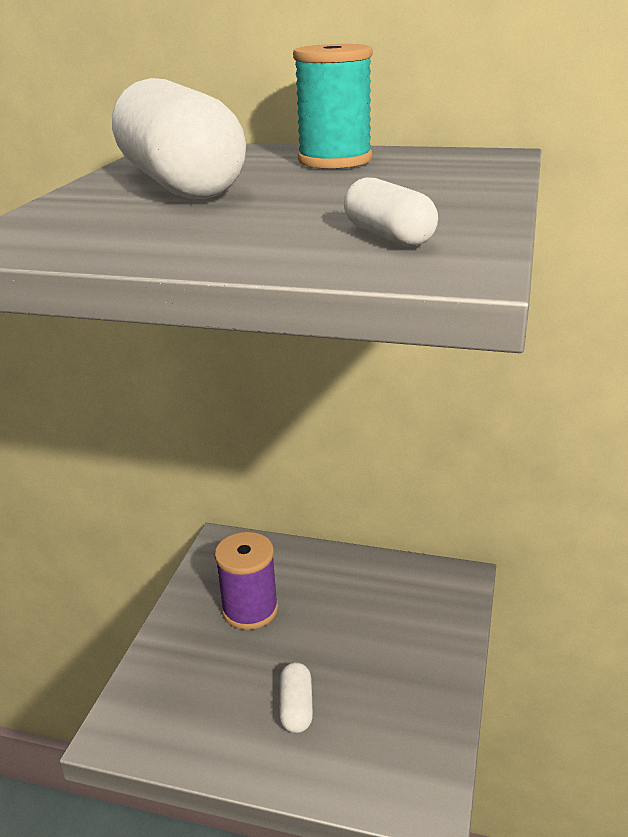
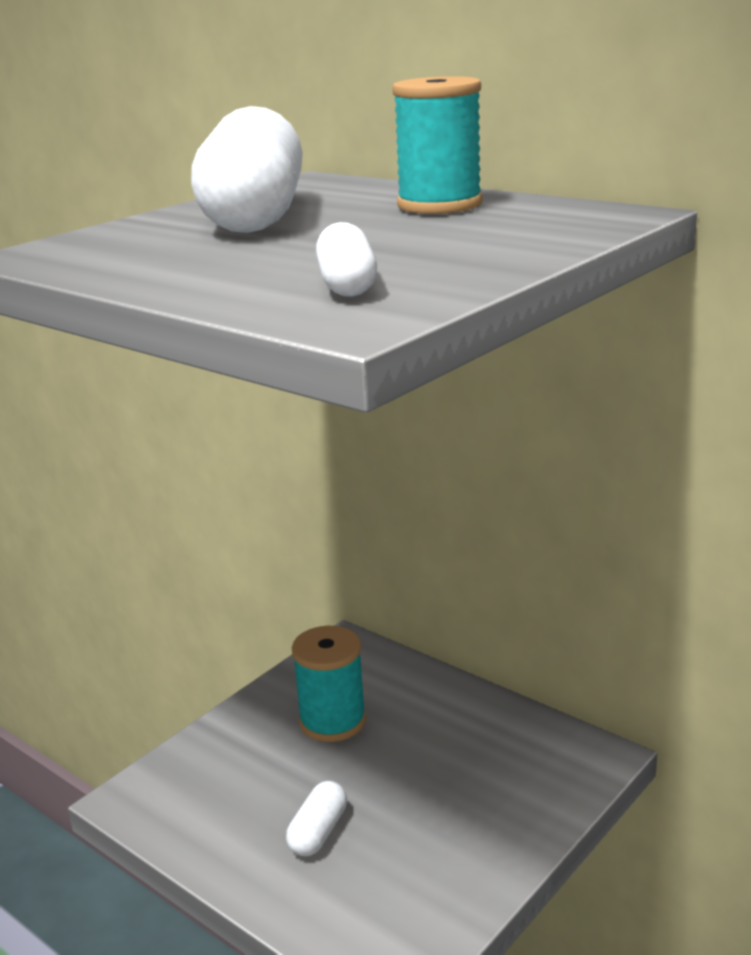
camera: 25 degrees right, 5 degrees down
(250, 610) = (332, 721): purple spool -> turquoise spool

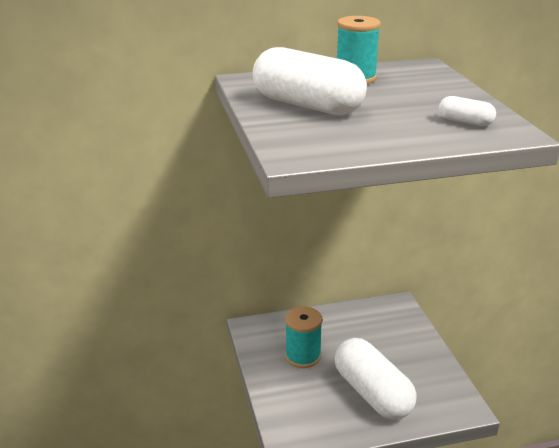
camera: 55 degrees left, 5 degrees up
(318, 832) = (372, 393): white capsule -> white capsule, size x2.30

